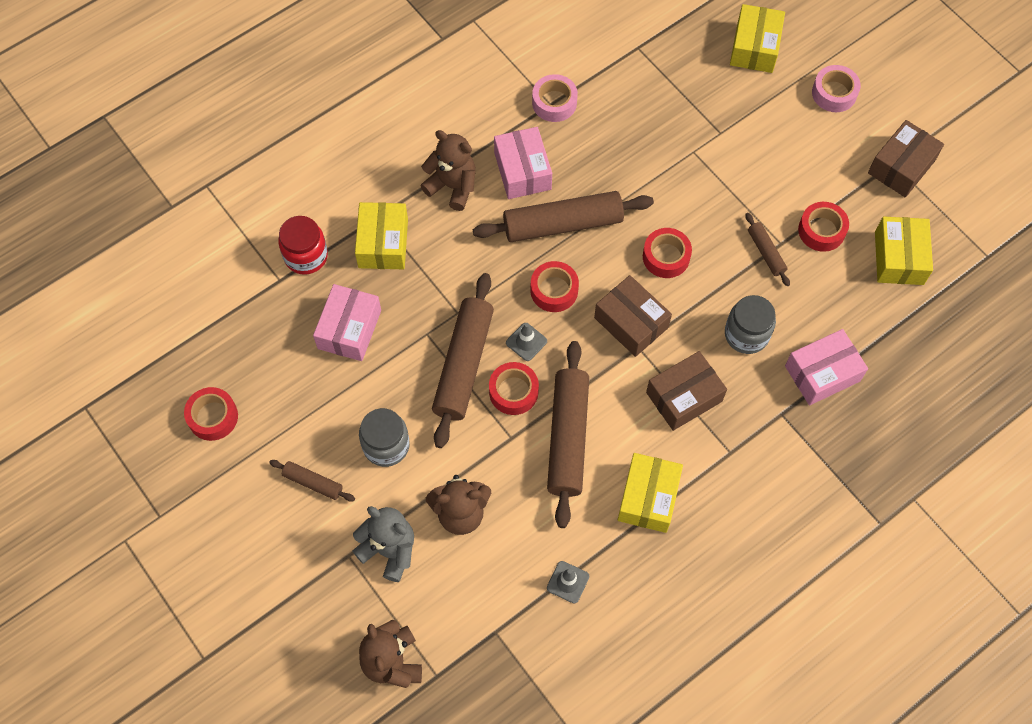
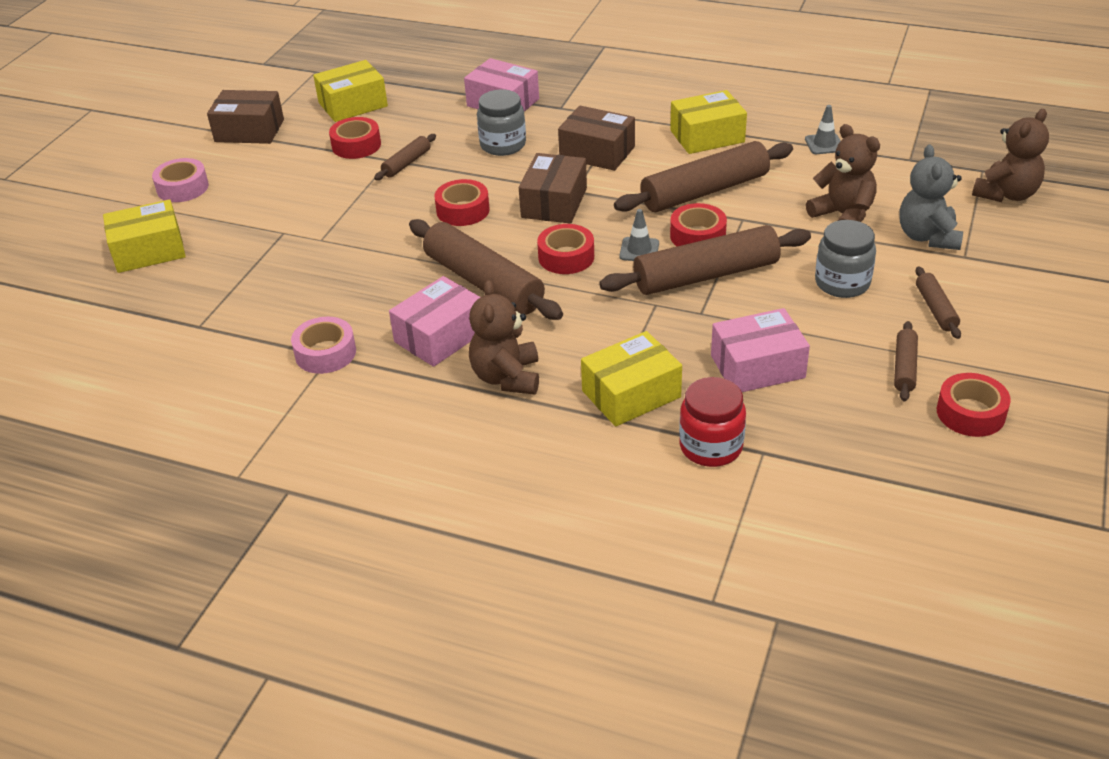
camera: 120 degrees left, 25 degrees down
(278, 414) = (904, 367): none -> brown rolling pin

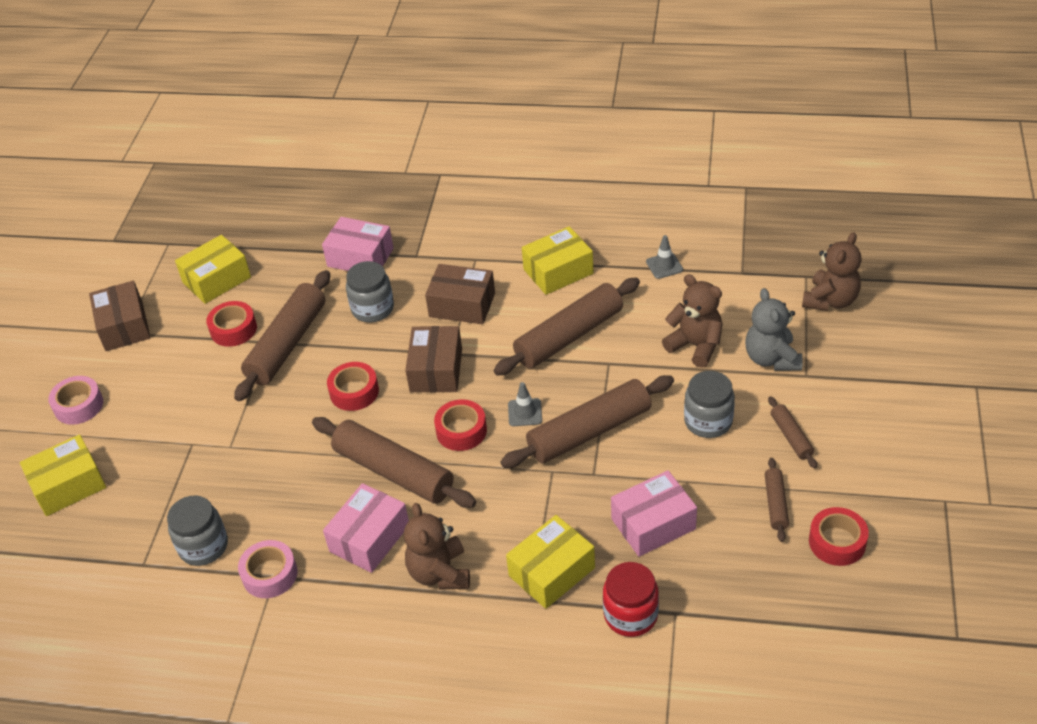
camera: 10 degrees left, 5 degrees up
(249, 131) = (124, 326): brown box -> brown box turned 75 degrees clockwise
(265, 319) = (203, 546): none -> grey jar
(407, 163) = (287, 344): brown rolling pin -> brown rolling pin, size x2.08
(697, 236) = (573, 388): red tape -> none

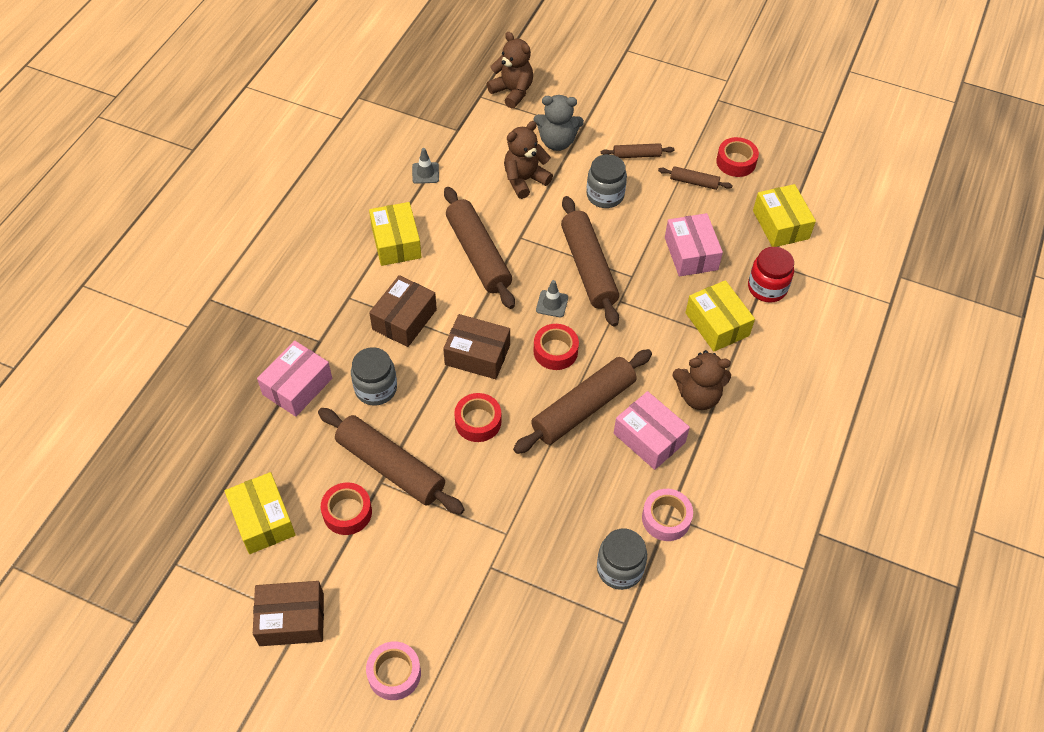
camera: 80 degrees left, 10 degrees up
(68, 485) = (504, 688): yellow box -> yellow box (780, 224)

